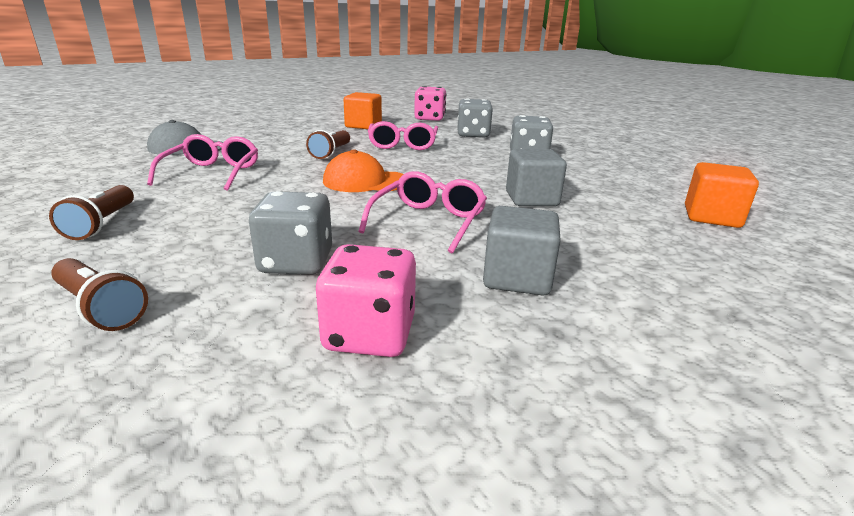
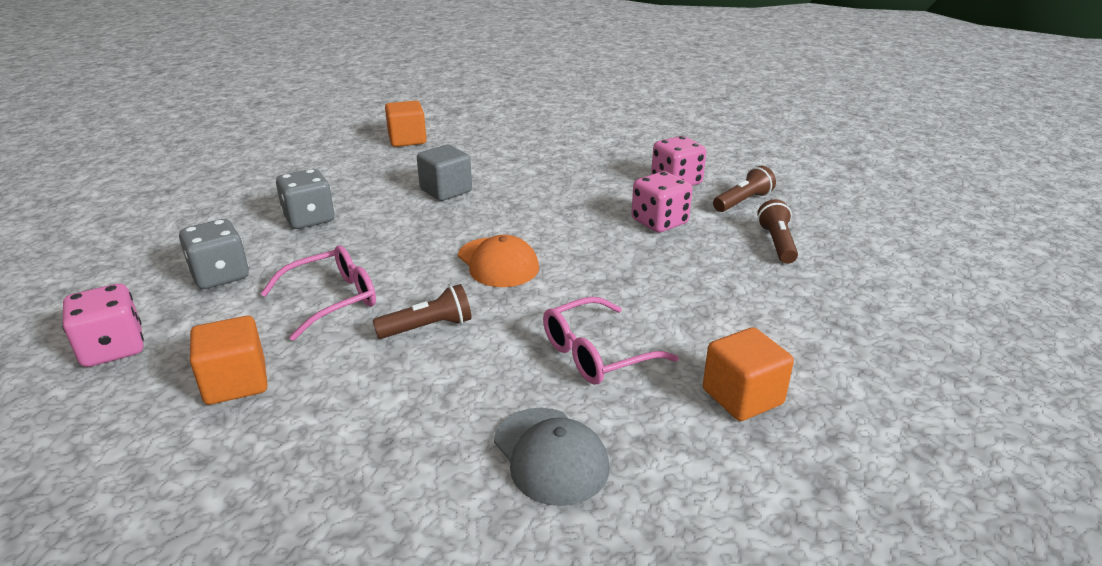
camera: 125 degrees left, 5 degrees up
(81, 188) = (742, 397): none -> orange cube
(102, 224) = (748, 317): brown flashlight -> brown flashlight (743, 201)
(296, 262) = (659, 222): grey dice -> pink dice
(428, 222) = (544, 209): pink glasses -> none
(517, 278) = (578, 169): grey cube -> none

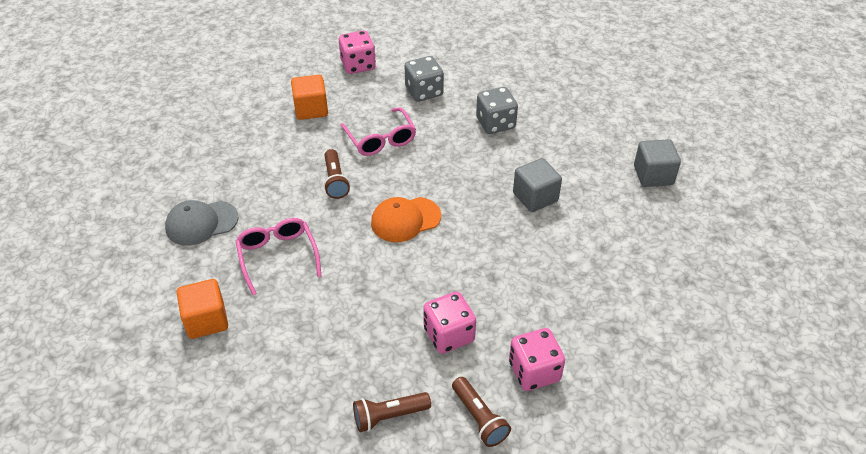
camera: 100 degrees right, 15 degrees up
(407, 140) = (653, 175): orange cube -> grey cube
(777, 243) = (389, 416): brown flashlight -> brown flashlight turned 150 degrees clockwise

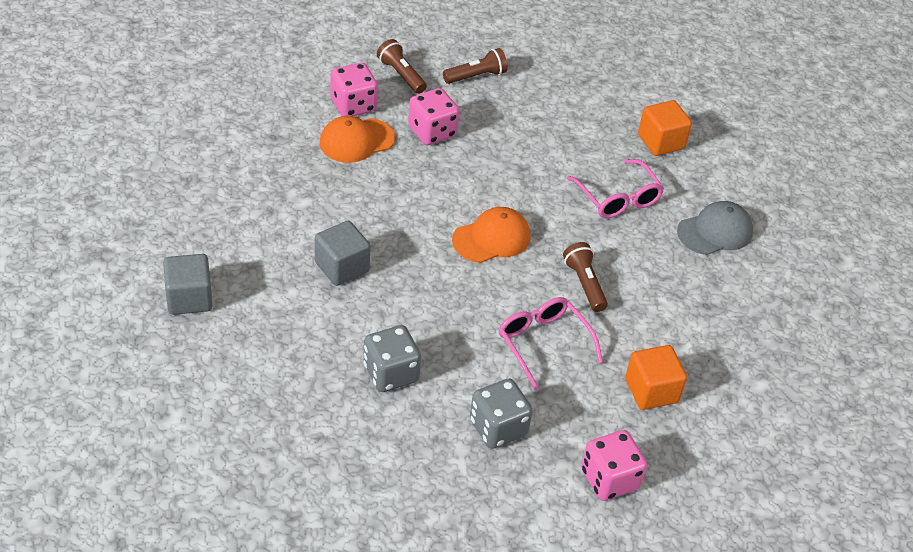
camera: 170 degrees right, 0 degrees up
(528, 324) = (356, 141): none -> orange cap

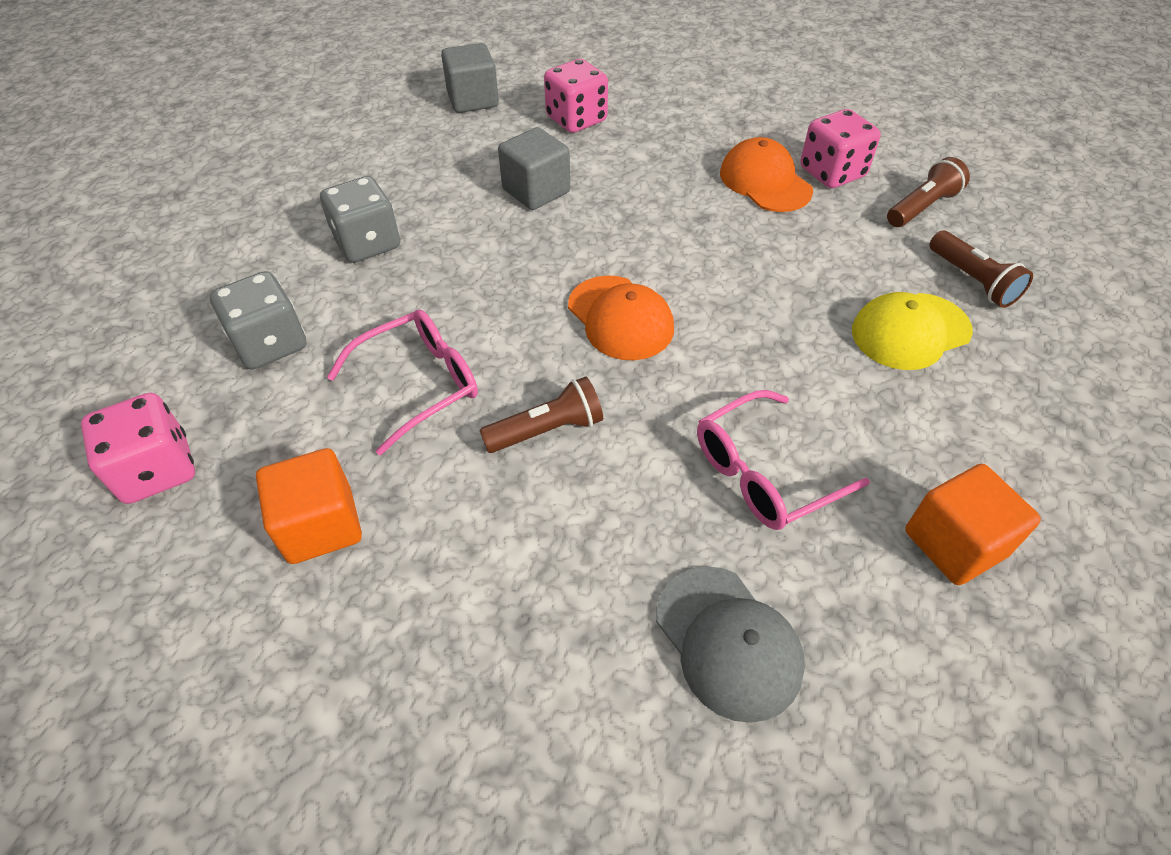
camera: 90 degrees right, 5 degrees up
(432, 132) = (818, 245): pink dice -> pink dice (576, 119)
(517, 114) = (910, 331): none -> yellow cap

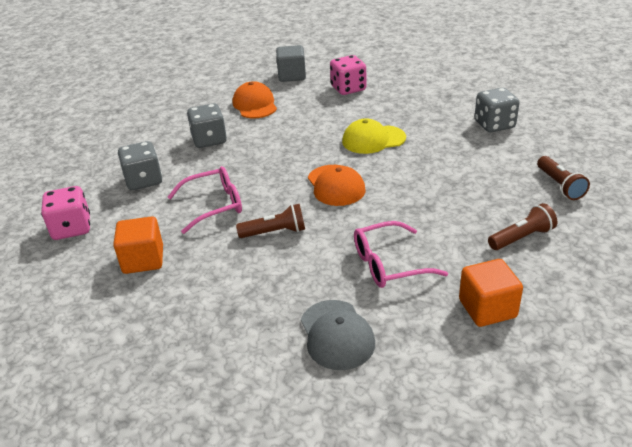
camera: 15 degrees right, 15 degrees down
(536, 191) = (311, 122): grey cube -> none
(765, 181) = (450, 126): orange cap -> orange cap (255, 105)
(832, 173) = (494, 125): pink dice -> grey dice
(910, 331) = (507, 207): yellow cap -> yellow cap (373, 140)
(922, 207) = (544, 146): brown flashlight -> brown flashlight (522, 237)

